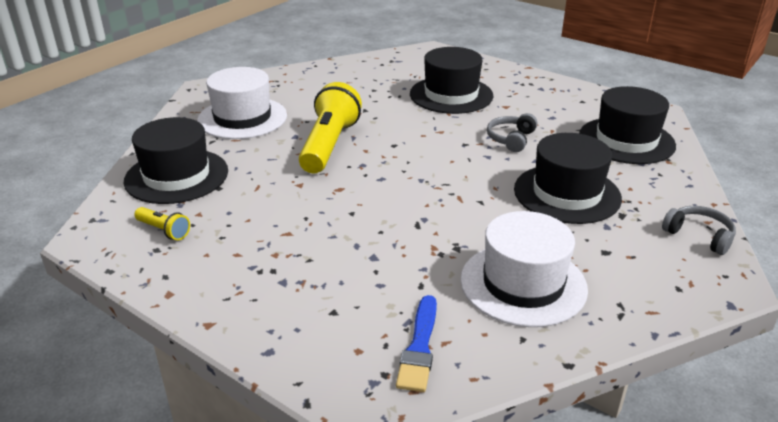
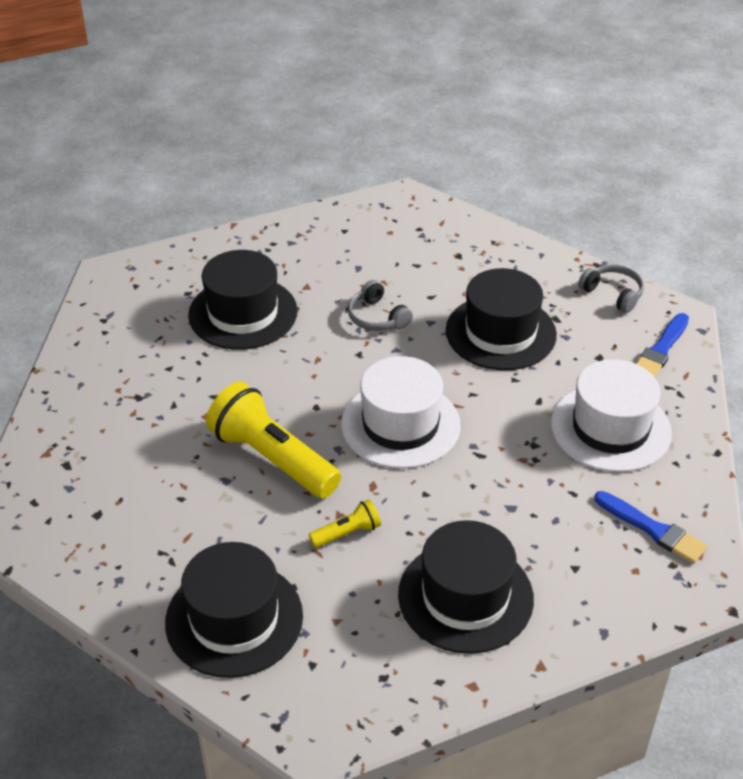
camera: 60 degrees left, 10 degrees up
(164, 230) = (350, 661): yellow flashlight -> yellow flashlight (347, 533)
(242, 118) = (134, 512): white hat -> white hat (400, 424)
(626, 140) = (442, 246): black hat -> black hat (465, 596)
(665, 285) = (661, 349): none -> blue brush
(699, 236) = (613, 294): grey headphones -> grey headphones turned 60 degrees clockwise

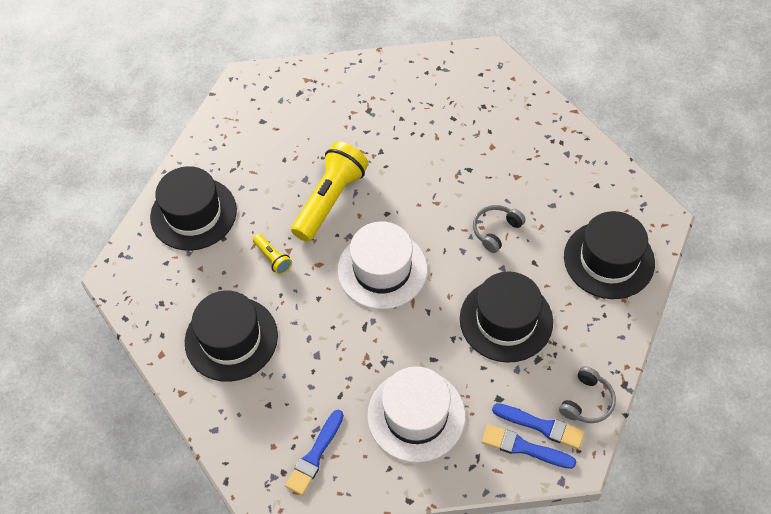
camera: 80 degrees right, 15 degrees up
(243, 313) = (472, 145): black hat -> black hat (609, 259)
(637, 331) = (541, 426): none -> blue brush

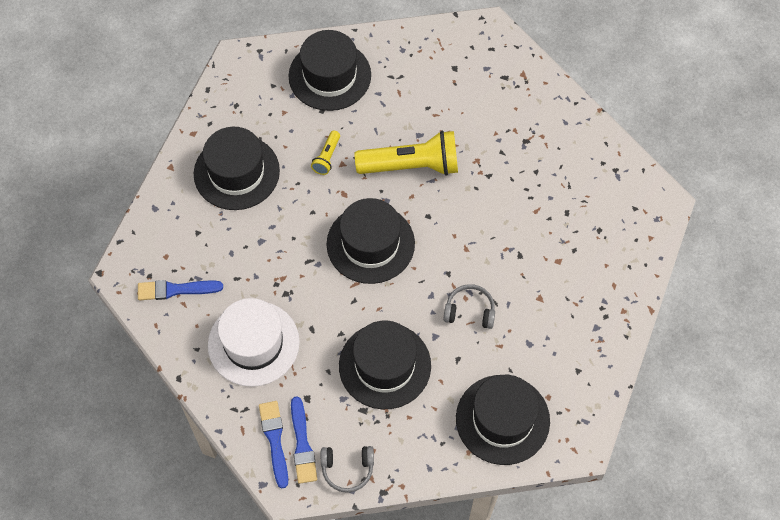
camera: 55 degrees right, 5 degrees up
(382, 269) = (370, 244): white hat -> black hat

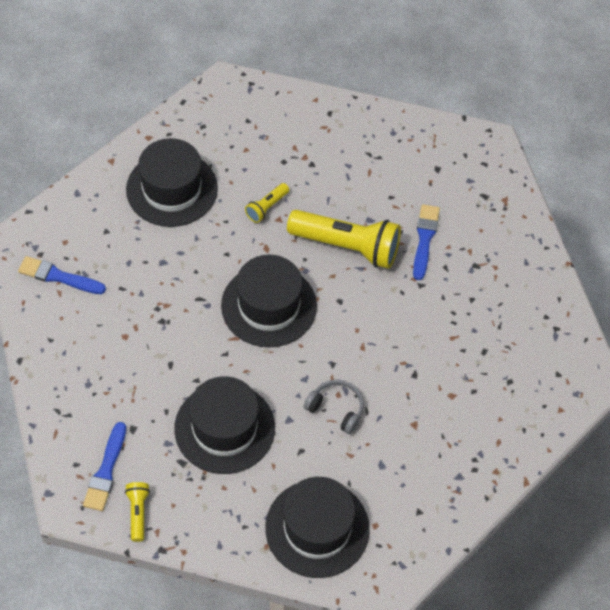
camera: 20 degrees right, 5 degrees down
(253, 343) = (107, 356): white hat -> none
(274, 440) = (81, 456): blue brush -> blue brush (424, 239)
(330, 76) = (308, 131): black hat -> none
(347, 469) = (138, 513): grey headphones -> yellow flashlight

